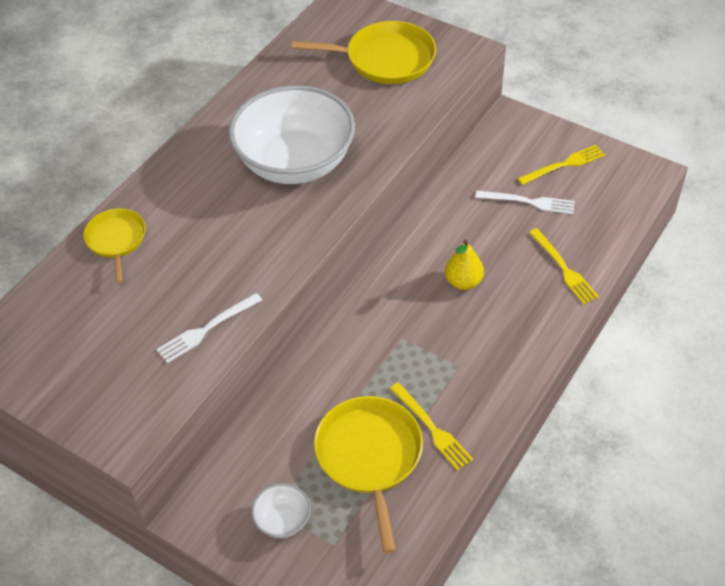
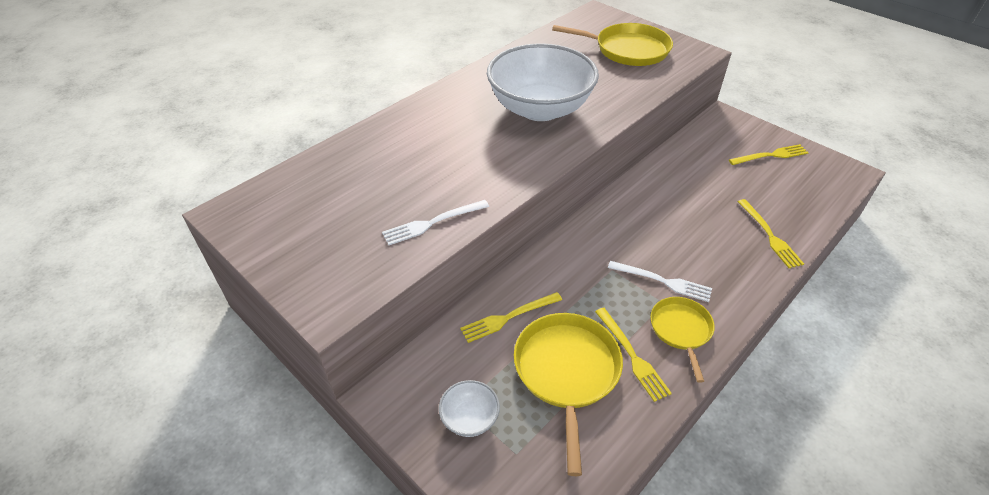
camera: 10 degrees right, 5 degrees down
(116, 240) = (374, 143): yellow pan -> yellow pan (681, 330)
(301, 411) = (508, 317): none -> yellow fork
(463, 282) = (674, 232): yellow pear -> none
(529, 202) = (738, 179): white fork -> white fork (663, 281)

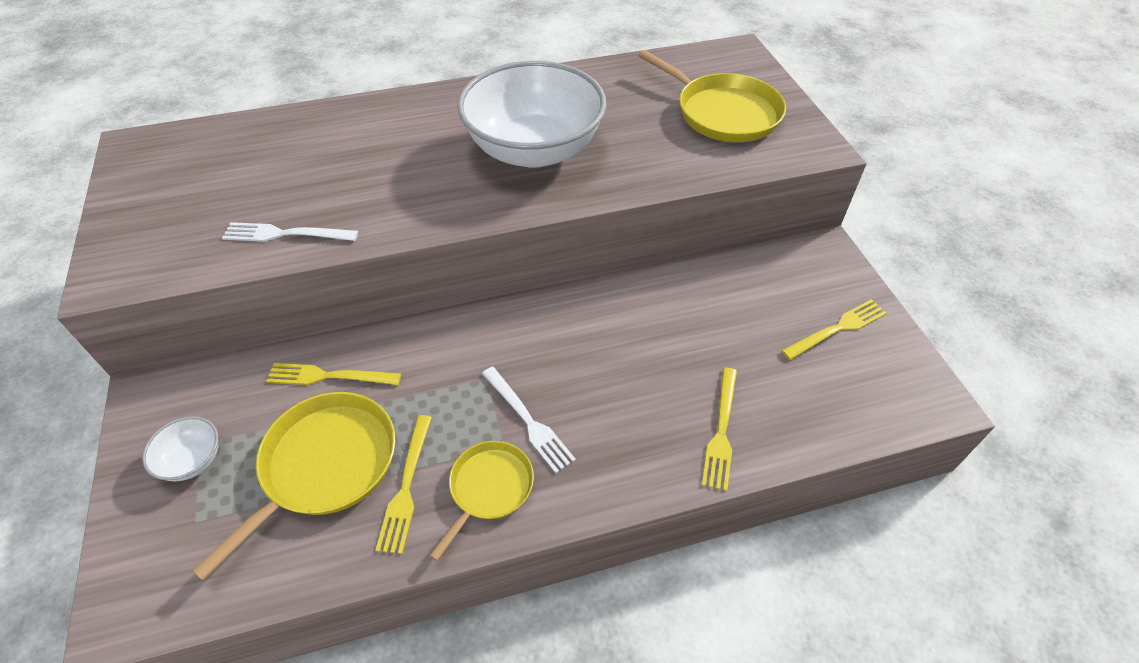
camera: 30 degrees right, 5 degrees up
(771, 155) = (837, 329): yellow fork -> yellow fork turned 45 degrees counterclockwise

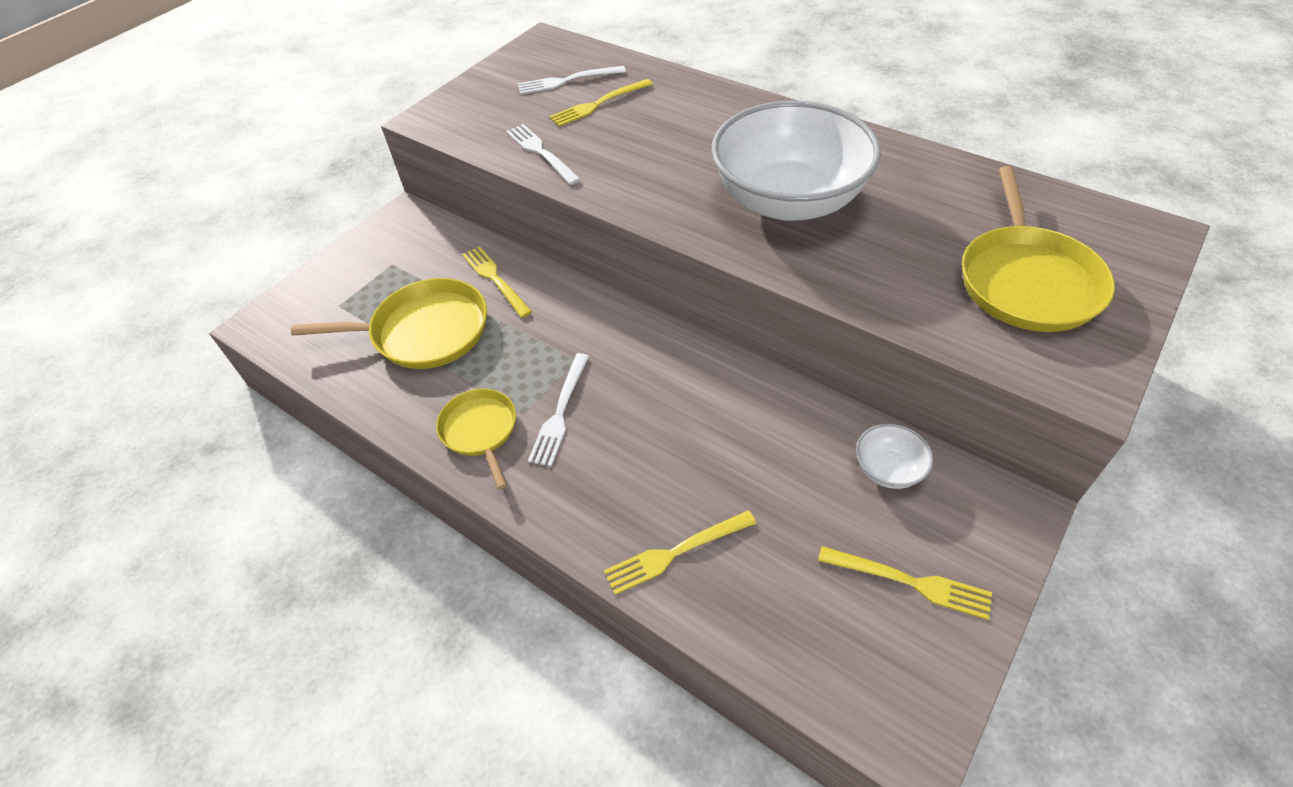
camera: 55 degrees right, 0 degrees up
(192, 460) = (377, 270): white bowl -> white bowl (888, 469)
(217, 165) = (567, 81): none -> white fork
(406, 487) = (443, 384): yellow fork -> yellow fork (598, 104)
(489, 488) = (480, 431): yellow pan -> yellow pan turned 105 degrees counterclockwise

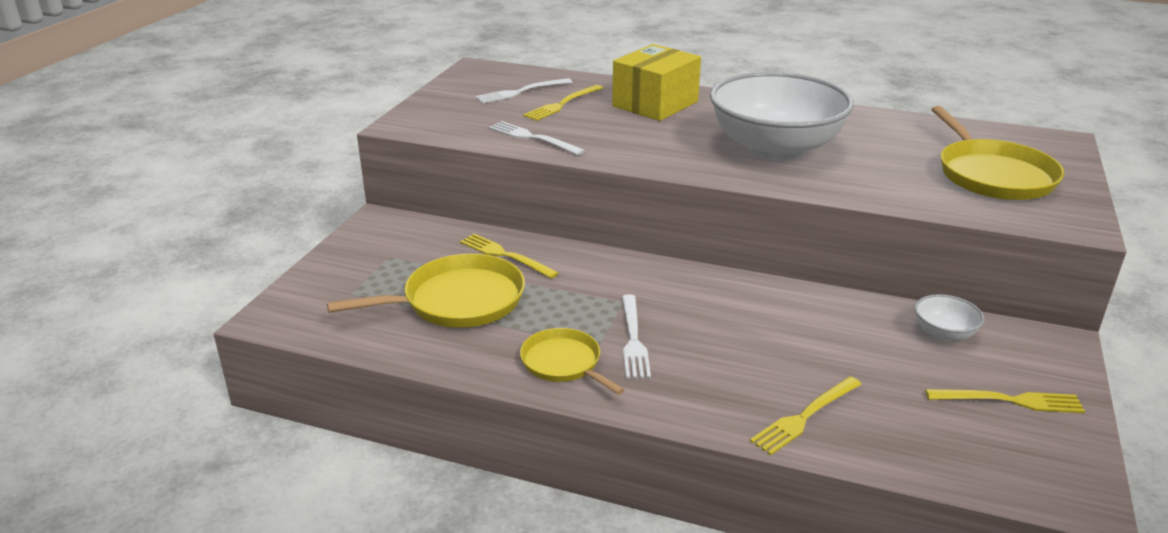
camera: 20 degrees left, 20 degrees down
(696, 114) = (655, 104): none -> yellow box

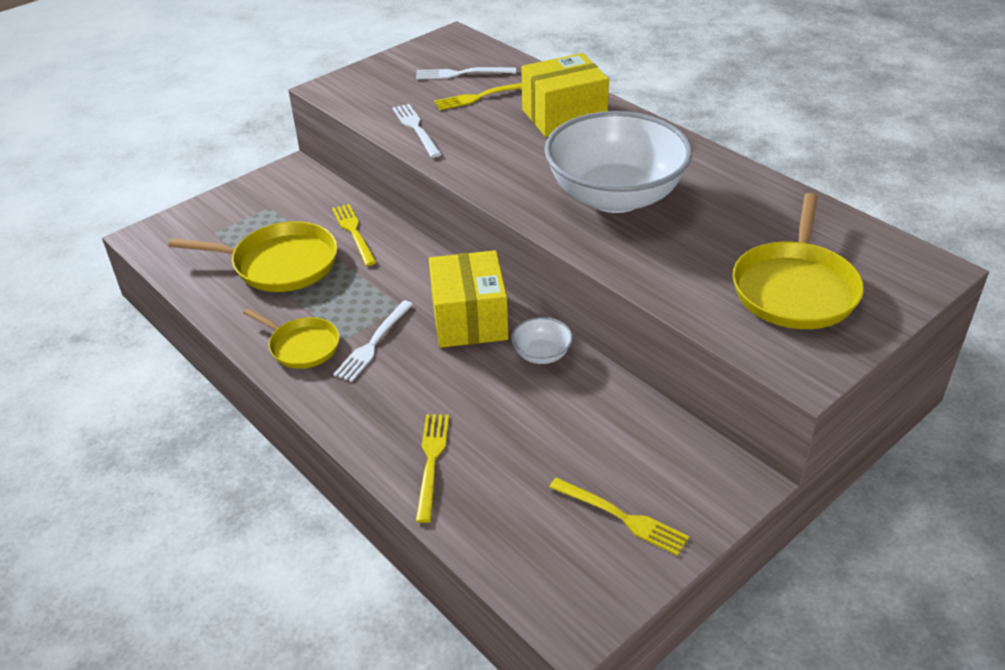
camera: 30 degrees right, 10 degrees up
(564, 363) = (302, 346): yellow pan -> yellow pan turned 135 degrees clockwise
(699, 293) = (469, 319): none -> yellow box
(804, 417) = (431, 461): yellow fork -> yellow fork turned 105 degrees clockwise
(944, 333) = (640, 433): white bowl -> white bowl (541, 354)

